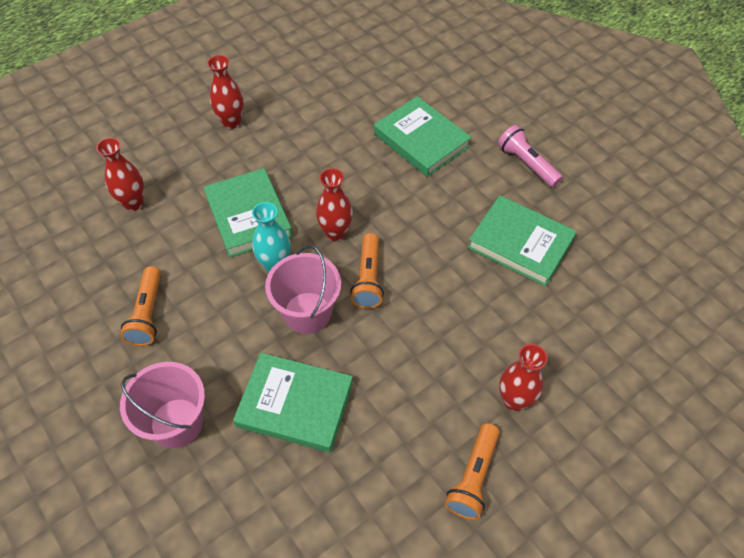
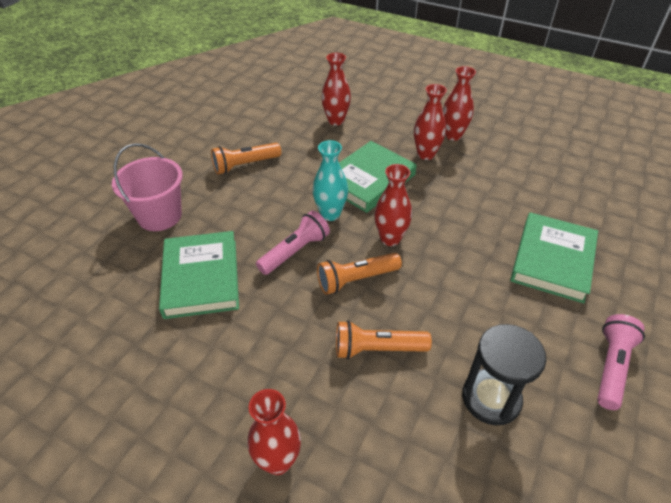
camera: 65 degrees right, 10 degrees down
(243, 155) = (426, 154): none -> red vase
(307, 313) = (295, 251): pink bucket -> pink flashlight
(473, 477) = (171, 449): orange flashlight -> orange flashlight (377, 349)
(520, 243) = (491, 398): green book -> black hourglass

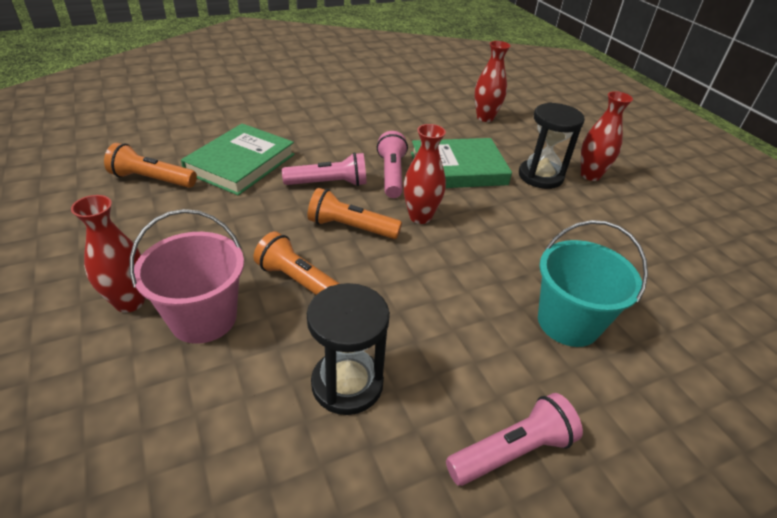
camera: 35 degrees right, 5 degrees down
(159, 216) = (265, 115): pink bucket -> pink bucket (203, 318)
(245, 165) = (368, 113): orange flashlight -> orange flashlight (152, 179)
(330, 214) = (391, 175): turquoise vase -> pink flashlight
(426, 154) = (540, 176): red vase -> black hourglass
(552, 260) = (568, 322): green book -> turquoise bucket

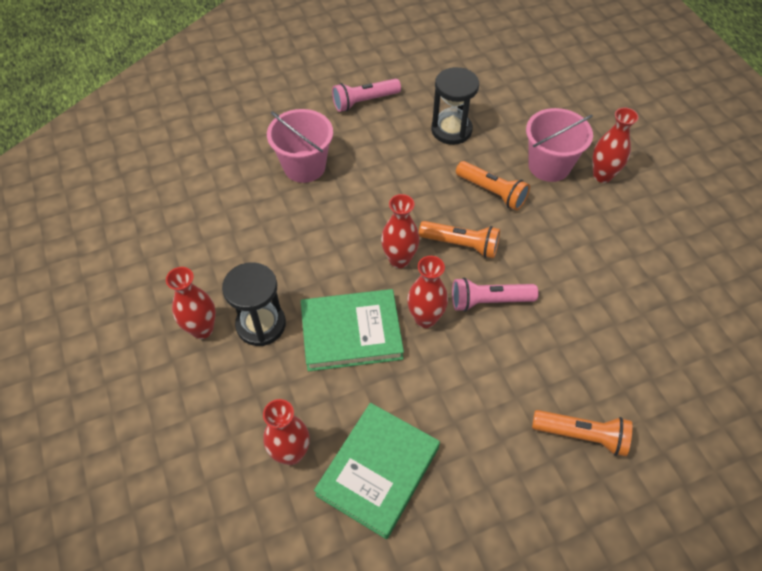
camera: 175 degrees left, 15 degrees up
(152, 179) = (662, 299): orange flashlight -> orange flashlight (582, 435)
(241, 163) = (587, 329): green book -> green book (378, 471)
(391, 175) = (425, 318): pink flashlight -> red vase
(568, 322) = (304, 166): turquoise bucket -> pink bucket

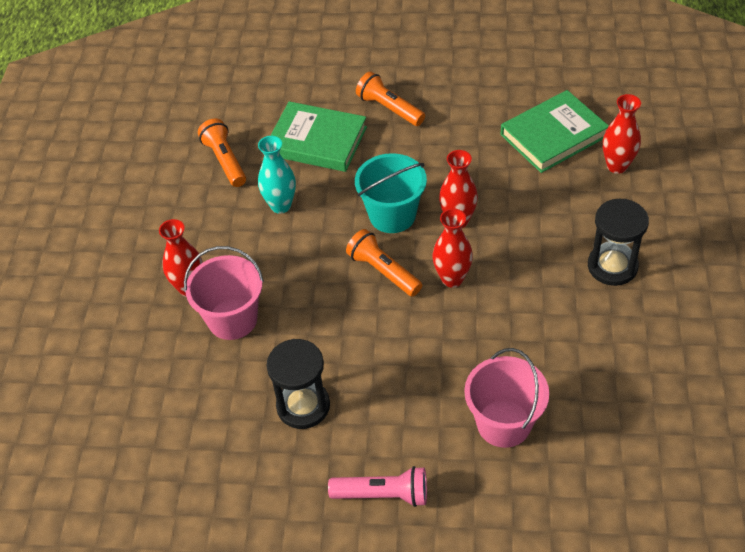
camera: 150 degrees left, 5 degrees down
(202, 329) = (671, 281): red vase -> none
(351, 333) = (530, 231): green book -> green book (317, 141)
(489, 301) = (392, 215): pink flashlight -> turquoise bucket
(492, 192) = (314, 312): orange flashlight -> orange flashlight (225, 161)
(595, 272) = (281, 205): none -> turquoise vase

